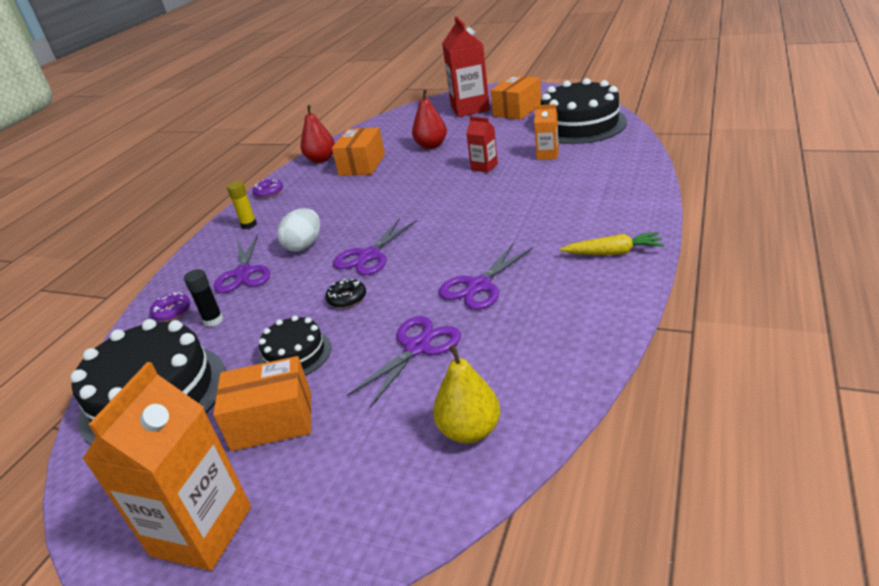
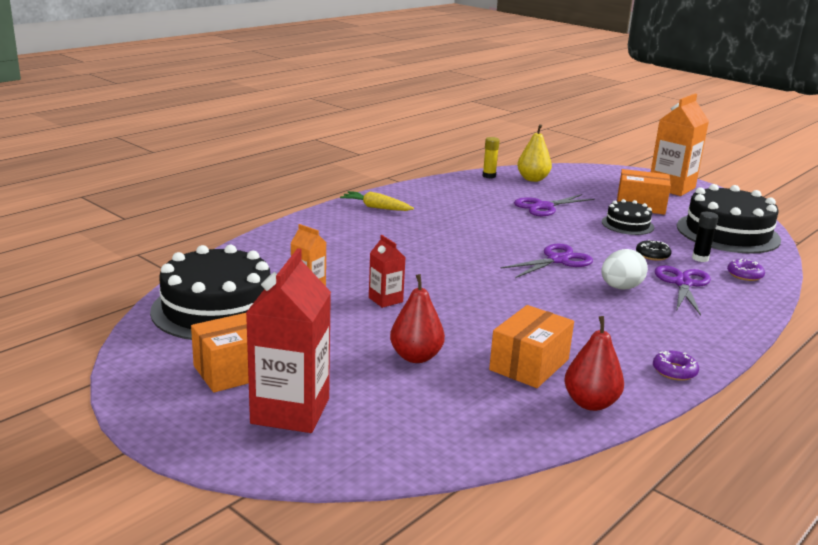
camera: 165 degrees left, 10 degrees down
(249, 225) = (692, 332): yellow glue stick -> yellow glue stick (489, 176)
(347, 298) = (585, 240): black donut -> black donut (652, 255)
(479, 286) = (483, 219): purple scissors -> none

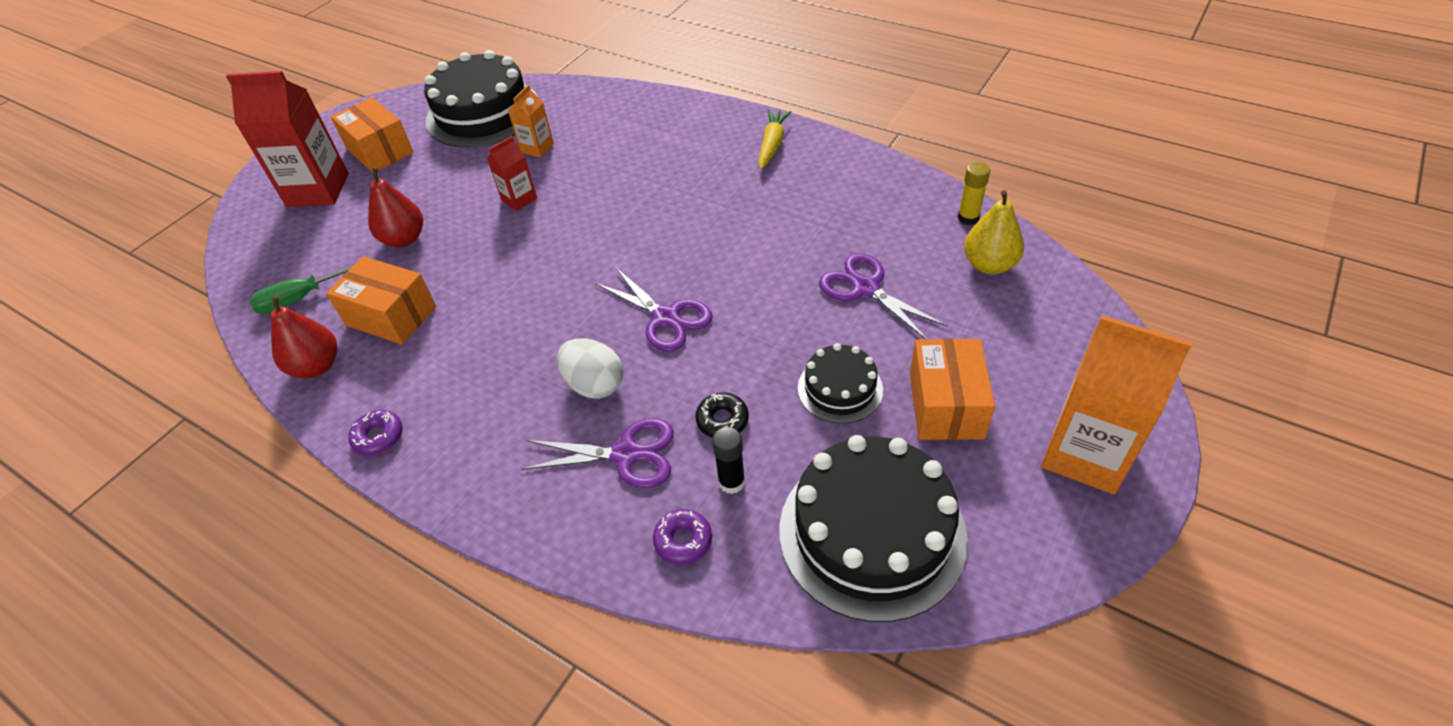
camera: 85 degrees right, 25 degrees up
(488, 416) = (301, 298): none -> green screwdriver

